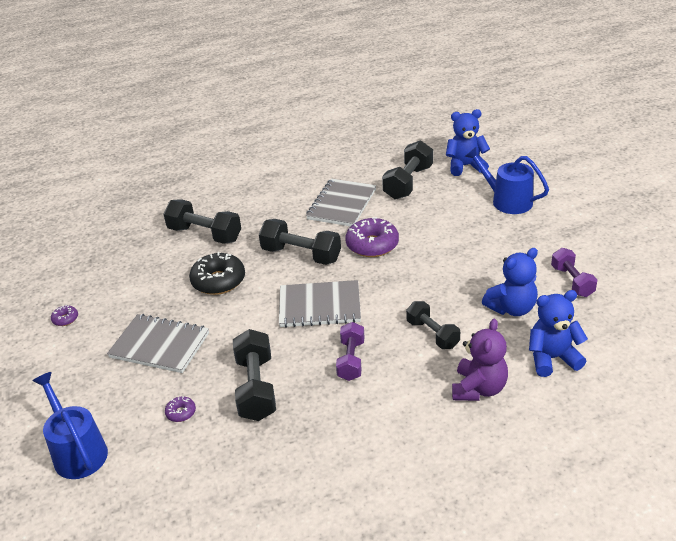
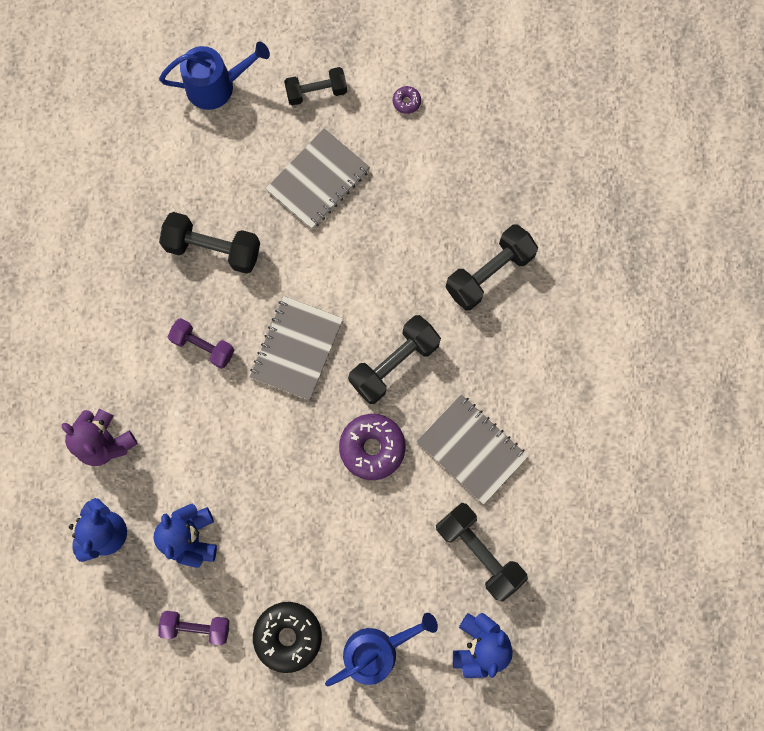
camera: 110 degrees right, 40 degrees up
(181, 412) = (217, 177): purple donut -> none
(218, 281) = (392, 263): black donut -> black donut (288, 636)
(432, 334) = (197, 439): black dumbbell -> black dumbbell (316, 92)

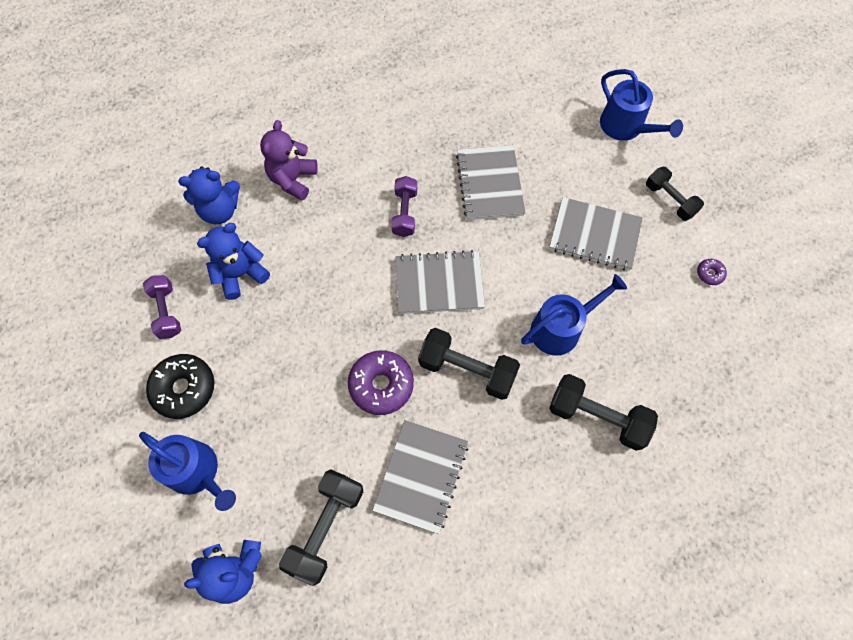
camera: 65 degrees right, 10 degrees down
(213, 249) = (489, 184): black dumbbell -> grey notebook
(395, 261) = (560, 328): none -> blue watering can

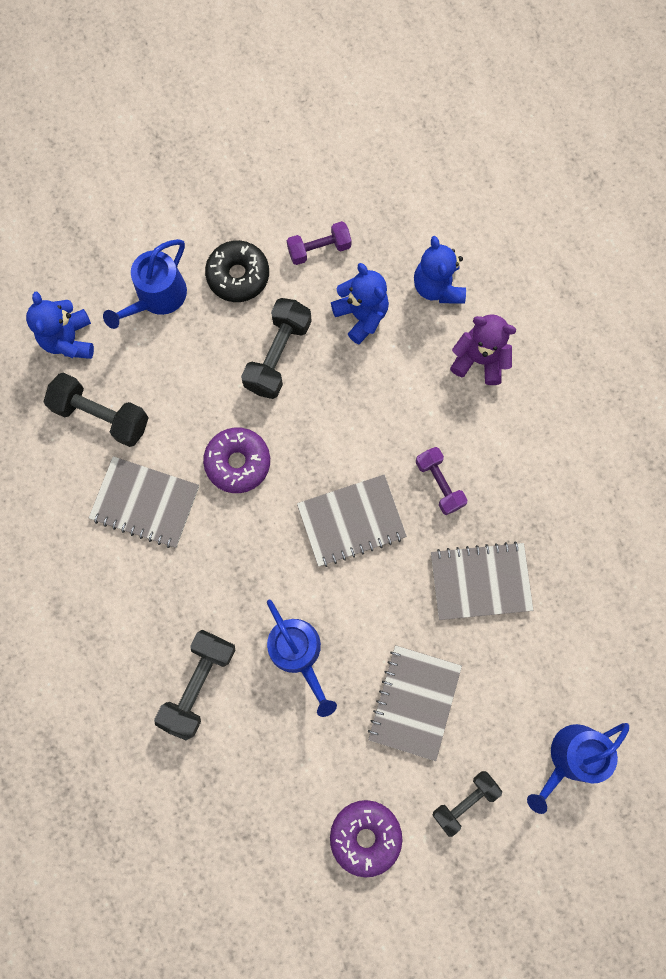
camera: 90 degrees right, 10 degrees up
(405, 213) = (439, 483): purple dumbbell -> purple dumbbell turned 60 degrees clockwise
(439, 283) = (351, 521): grey notebook -> grey notebook turned 75 degrees clockwise
(467, 369) = (253, 549): black dumbbell -> black dumbbell (278, 355)
(709, 274) = (365, 836): purple donut -> purple donut, size x2.15

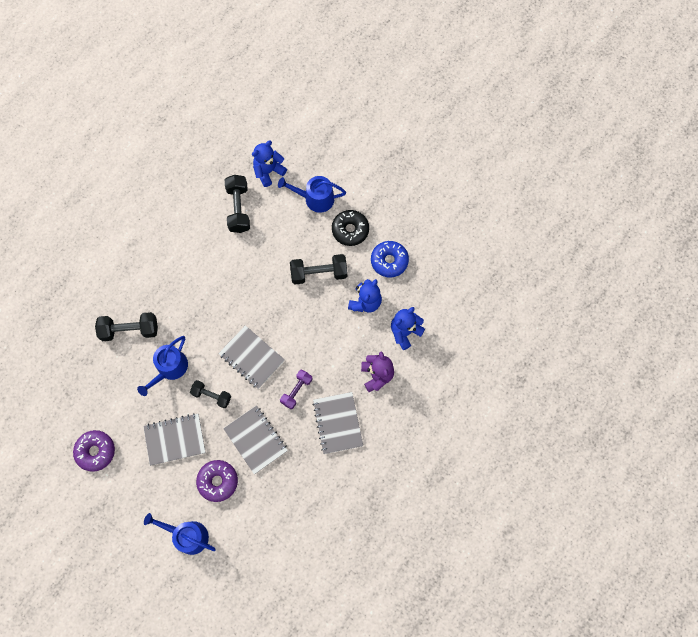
camera: 60 degrees right, 5 degrees down
(145, 503) = (206, 254): grey notebook -> grey notebook (337, 423)
(238, 462) = (251, 285): purple donut -> purple donut (218, 481)
(319, 249) = (389, 261): purple dumbbell -> blue donut
(464, 801) = (137, 492): black dumbbell -> black dumbbell (212, 395)

